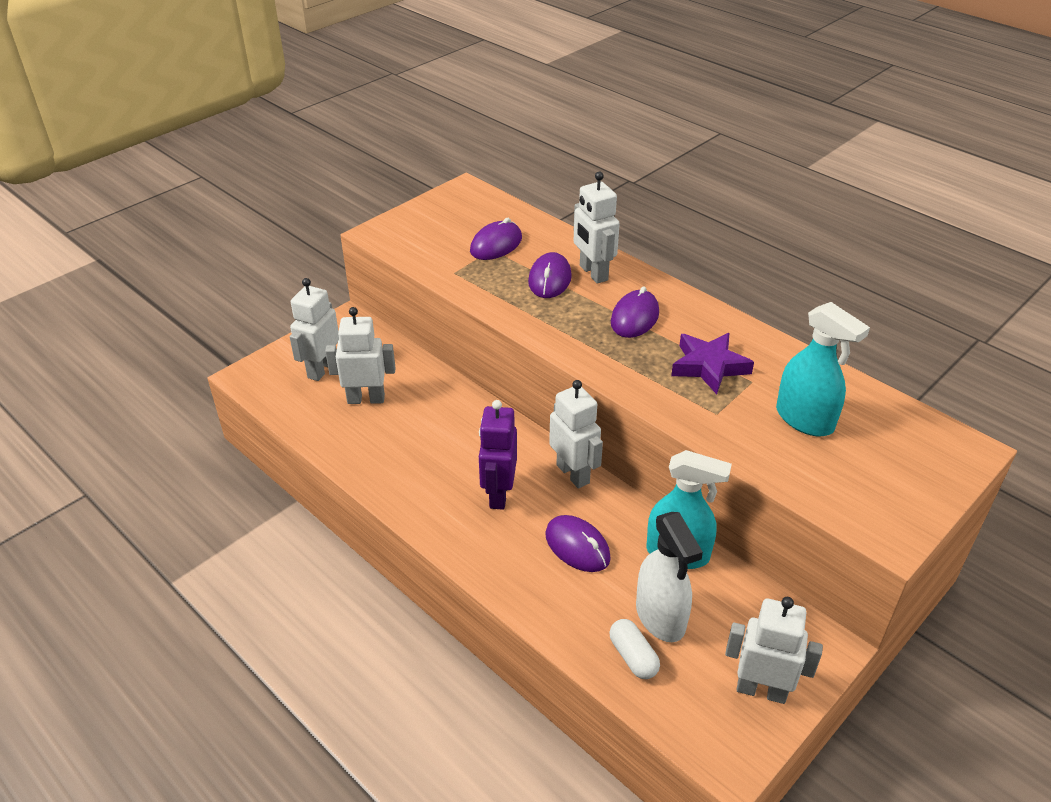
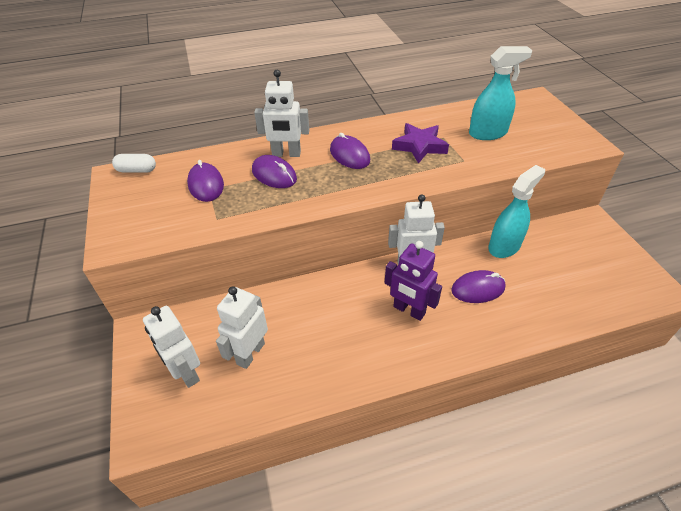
camera: 60 degrees left, 5 degrees up
(633, 657) = (578, 301): white capsule -> white capsule (137, 170)
(660, 617) = (551, 275): white spray bottle -> none
(761, 690) = (616, 257): white robot -> none

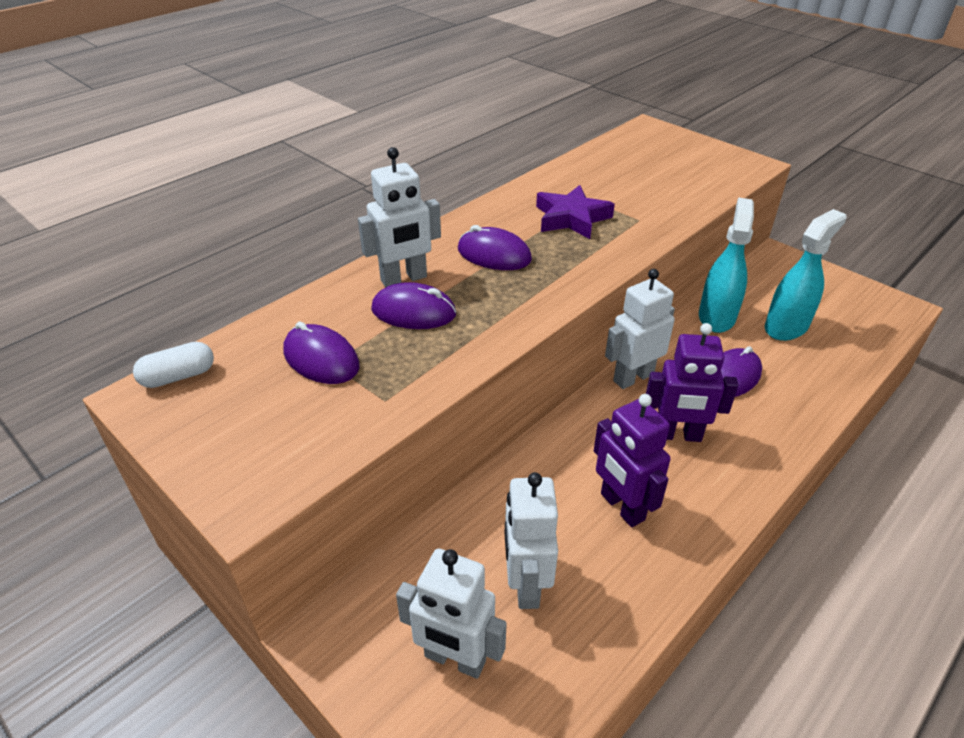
camera: 30 degrees left, 5 degrees down
(337, 337) = (622, 507): none -> purple robot
(488, 133) = (635, 181): turquoise spray bottle -> turquoise spray bottle (786, 327)

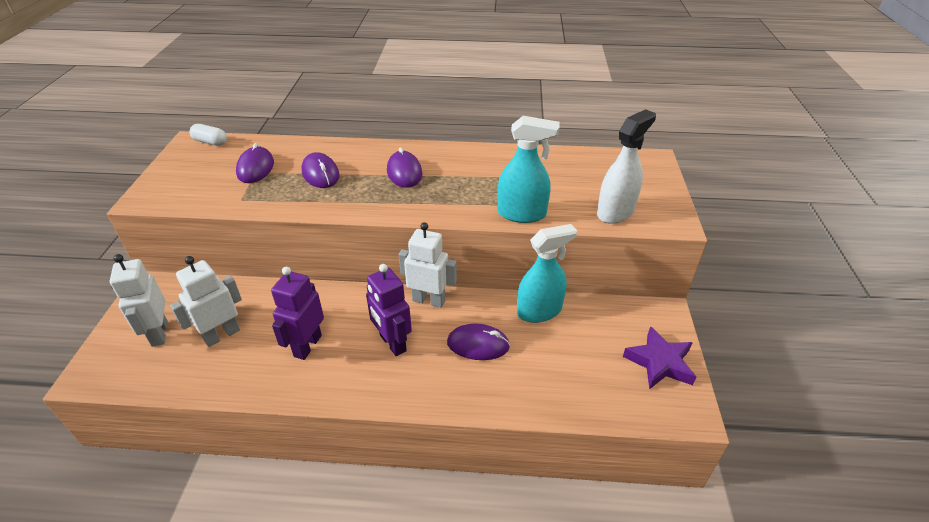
camera: 50 degrees right, 0 degrees up
(404, 279) = (347, 158): white robot -> none
(571, 218) = (481, 180): purple star -> purple star (660, 362)
(710, 180) = (615, 212): none -> white spray bottle
(786, 327) = (572, 351): turquoise spray bottle -> turquoise spray bottle (522, 214)

